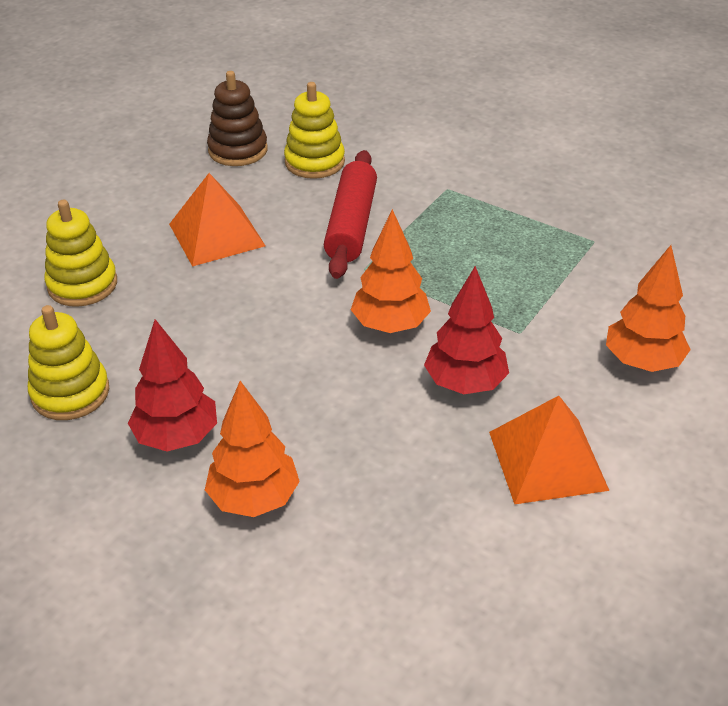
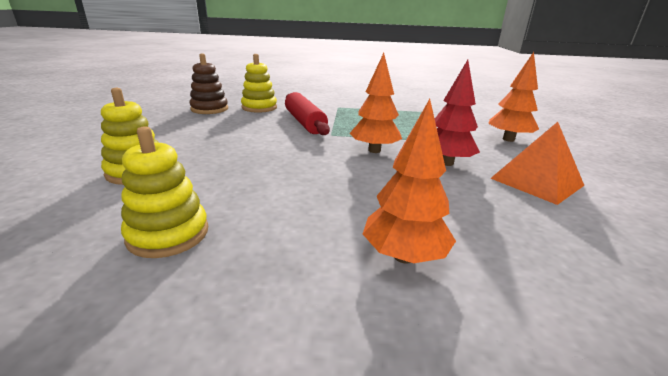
camera: 30 degrees left, 15 degrees down
(177, 437) = (296, 236): red tree -> none
(216, 234) = (225, 136): orange pyramid -> none

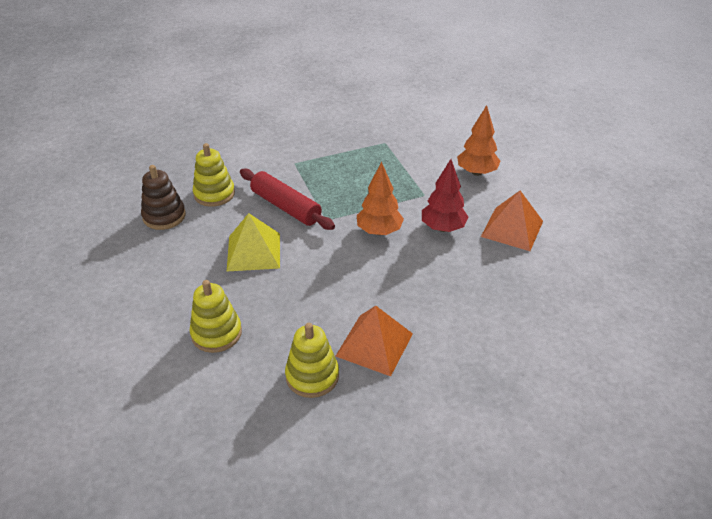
camera: 25 degrees left, 15 degrees up
(246, 136) = (253, 251): none -> yellow pyramid
(276, 229) = (374, 344): none -> orange pyramid
(404, 256) = (460, 334): orange tree -> none

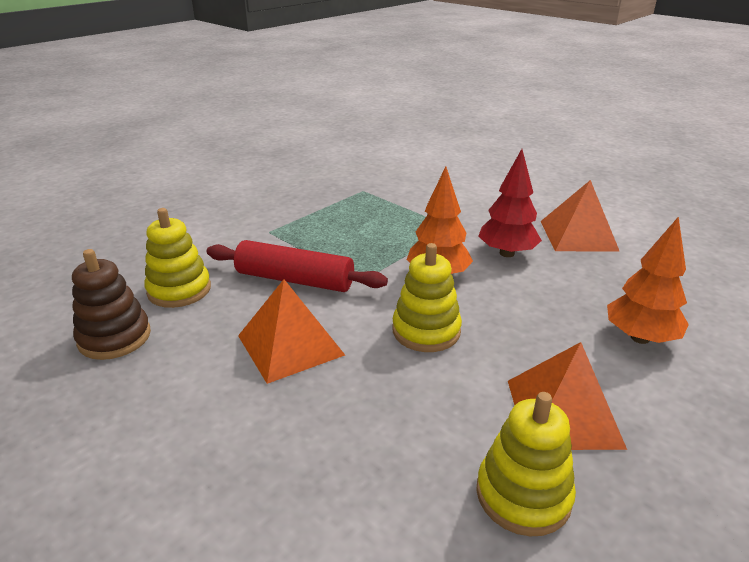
camera: 25 degrees left, 10 degrees down
(216, 333) = (317, 485): yellow stacking toy -> yellow stacking toy (426, 331)
(253, 251) = (290, 345): yellow pyramid -> orange pyramid
(476, 172) = (487, 195): orange tree -> orange tree (640, 337)

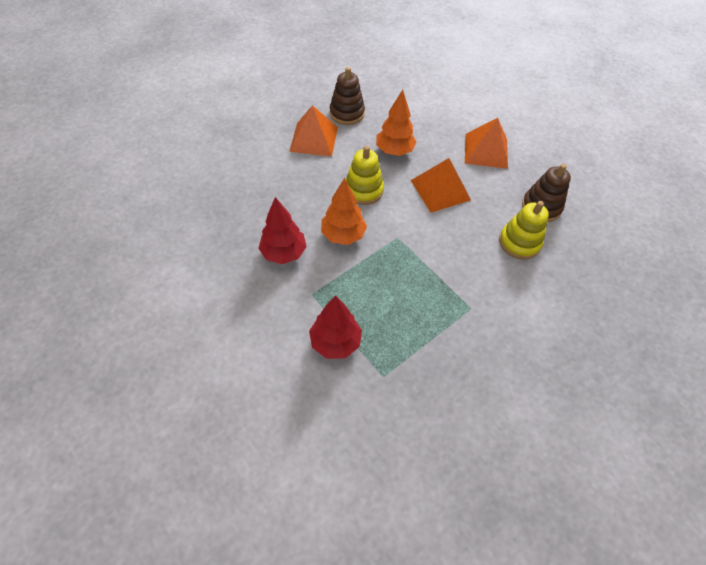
camera: 175 degrees left, 25 degrees up
(295, 280) = (443, 243): red rolling pin -> none
(414, 202) = (335, 342): none -> red tree
(523, 495) = (347, 113): yellow stacking toy -> brown stacking toy
(578, 235) = (214, 268): orange pyramid -> orange pyramid (486, 151)
(640, 337) = (247, 171): orange tree -> orange tree (394, 151)

